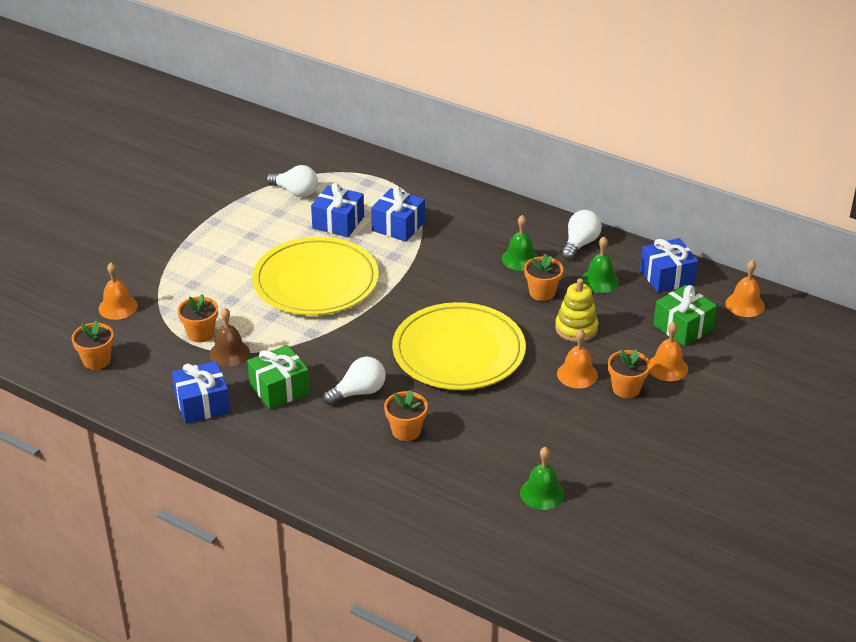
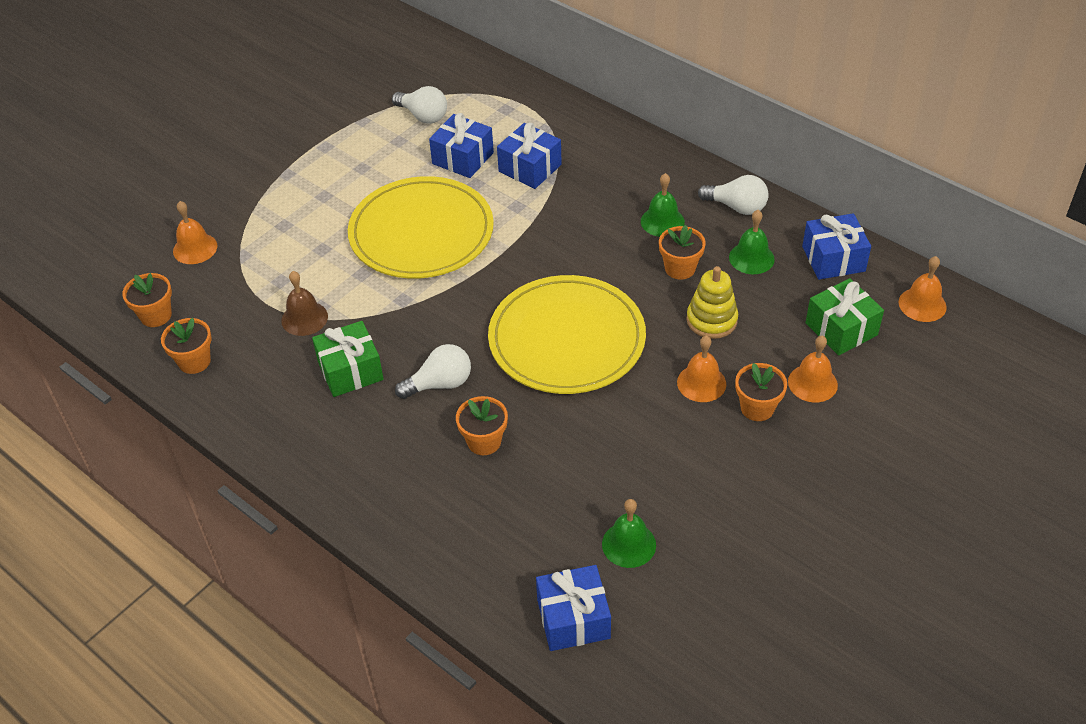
camera: 10 degrees right, 10 degrees up
(200, 334) = (278, 290): orange flower pot -> orange flower pot (194, 361)
(202, 404) = (259, 383): blue gift -> blue gift (573, 619)
(580, 244) = (736, 207): white light bulb -> white light bulb turned 75 degrees clockwise

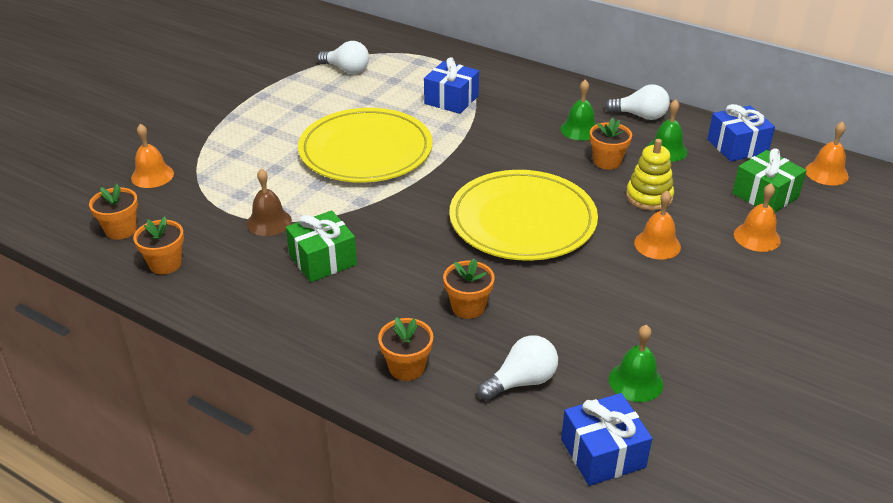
camera: 10 degrees left, 10 degrees down
(440, 384) = (412, 264): white light bulb -> white light bulb (521, 381)
(463, 158) = (389, 96): blue gift -> none
(757, 408) = (715, 260): orange flower pot -> orange flower pot (406, 367)

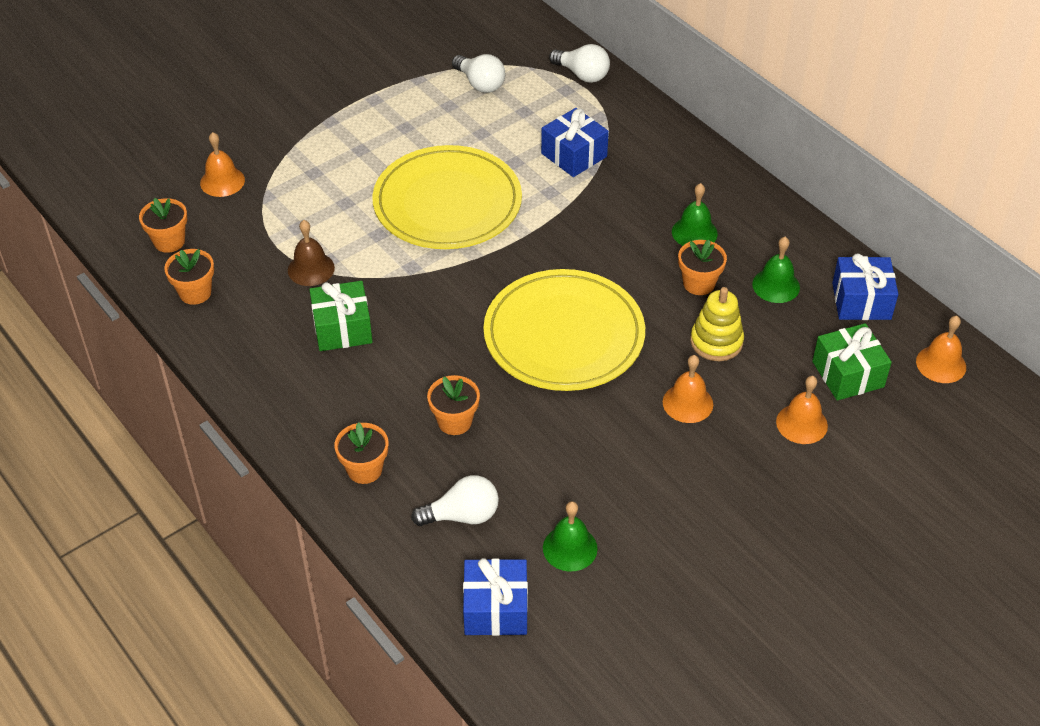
camera: 20 degrees right, 10 degrees up
(640, 116) = (776, 230): white light bulb -> white light bulb (582, 75)

